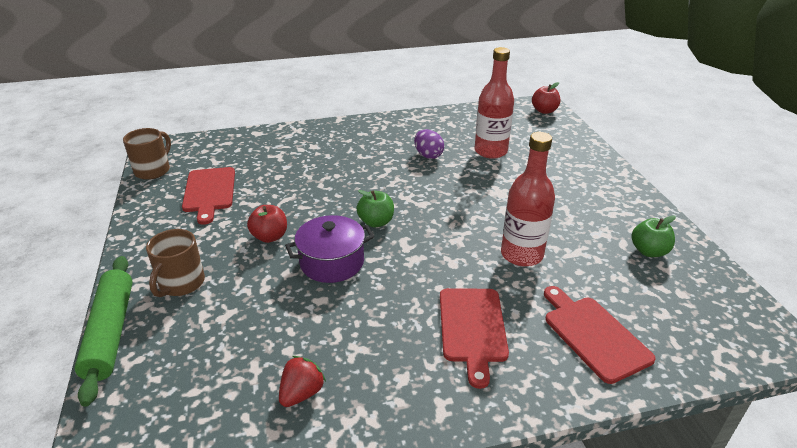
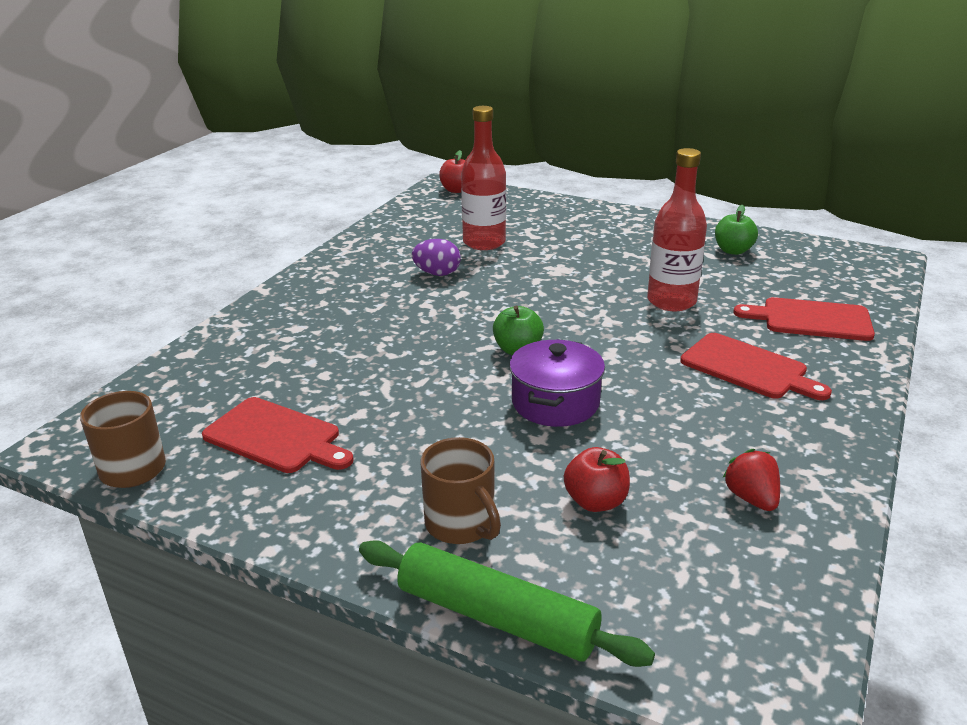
camera: 50 degrees left, 5 degrees down
(270, 237) = (450, 425): red apple -> red apple (595, 501)

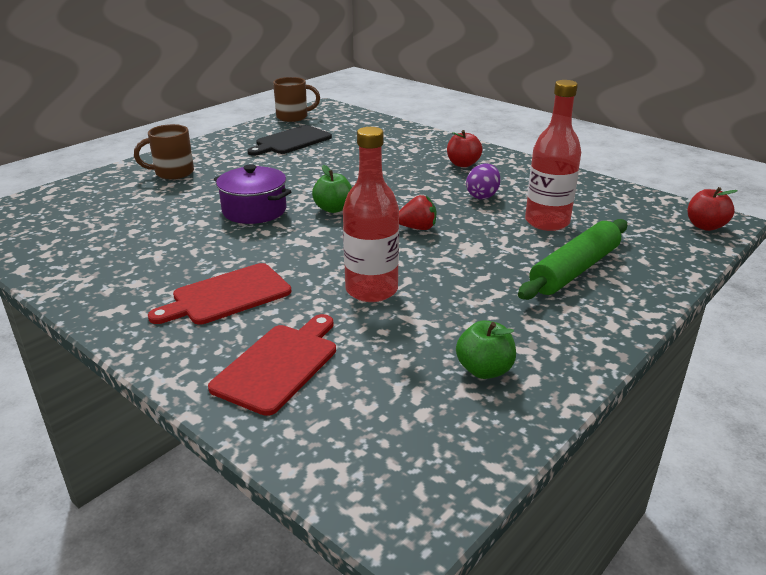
camera: 105 degrees right, 0 degrees up
(276, 437) = (291, 141): red cutting board -> black cutting board
(496, 617) = (105, 173): green rolling pin -> green rolling pin (574, 269)
(595, 501) = (148, 205): red apple -> red apple (463, 164)
(751, 498) = (91, 250): red strawberry -> red strawberry (417, 228)

